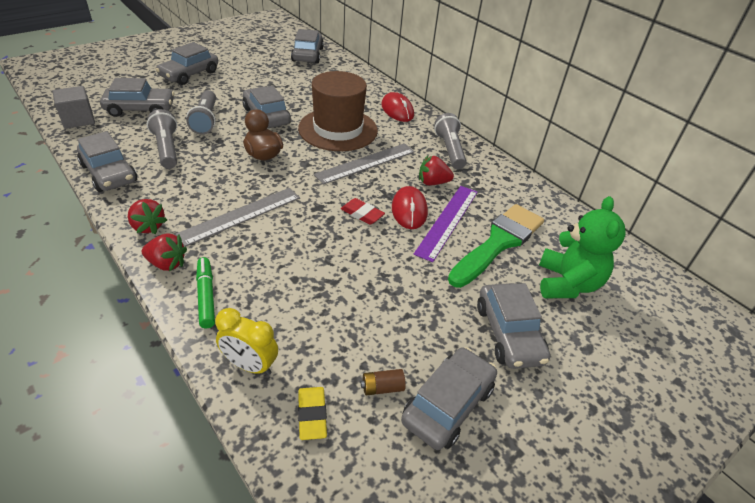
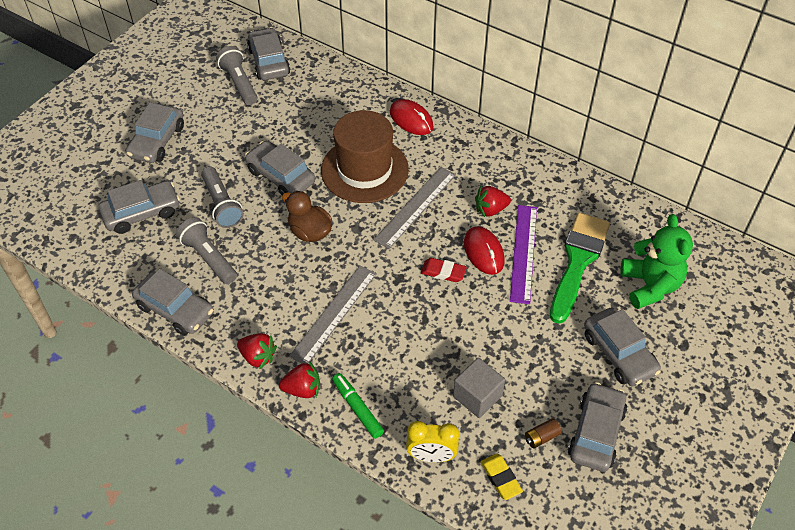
camera: 15 degrees left, 10 degrees up
(78, 120) = (88, 251): grey cube -> grey cube (477, 396)
(449, 150) = (488, 160): grey flashlight -> grey flashlight (239, 83)

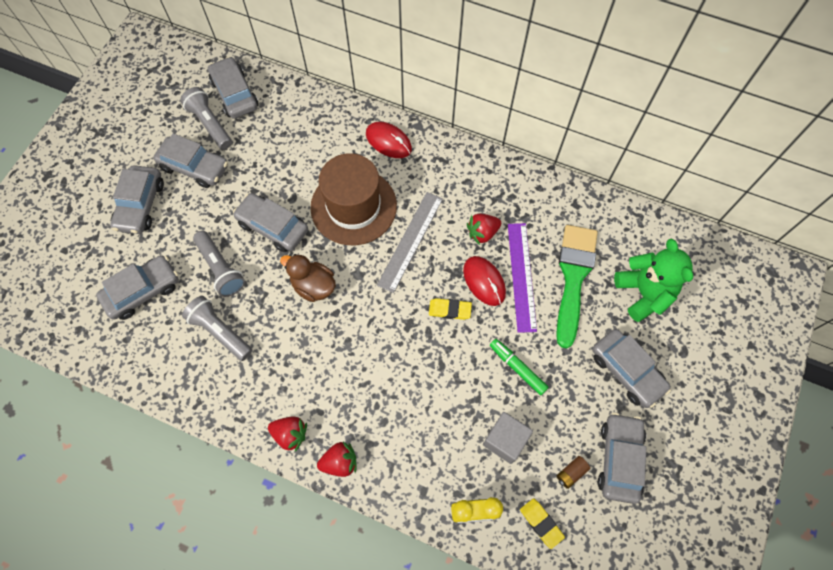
camera: 10 degrees left, 15 degrees up
(175, 309) = (199, 395): grey car -> grey car (194, 167)
(334, 314) = (354, 374): grey ruler -> none
(357, 408) = (396, 473): green marker -> green marker (517, 368)
(443, 272) = (450, 310): red eraser -> yellow eraser

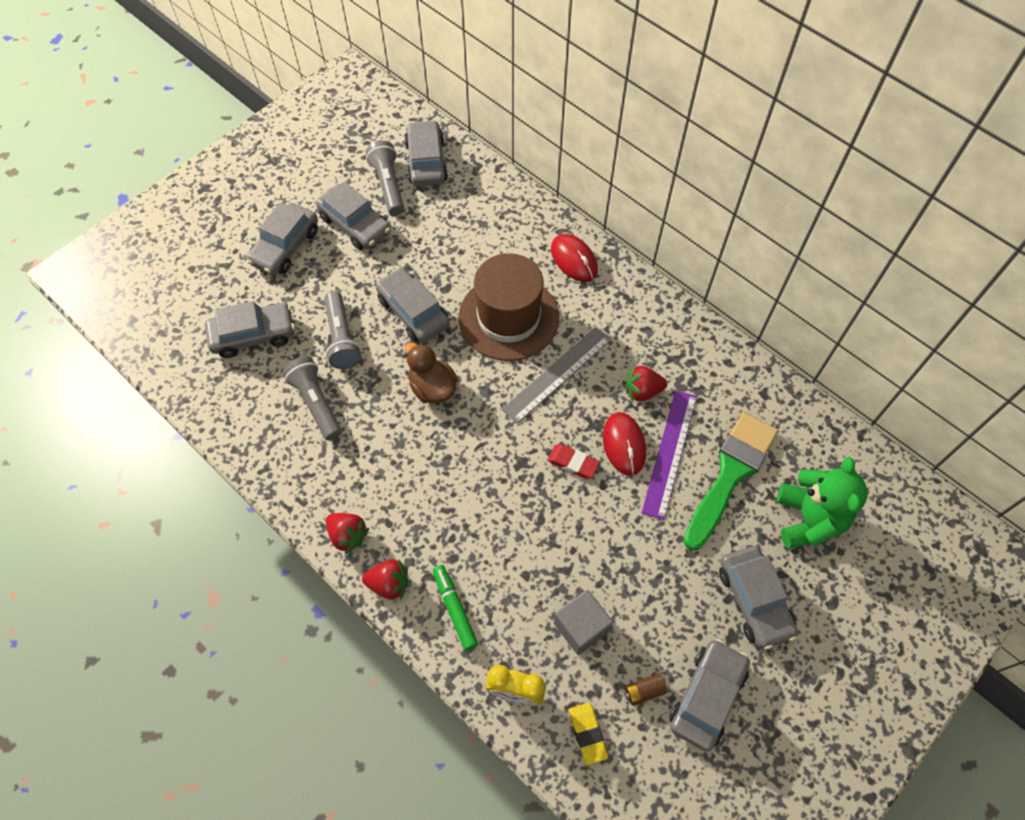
camera: 20 degrees right, 5 degrees down
(450, 310) = (573, 463): yellow eraser -> red eraser
(517, 368) = (626, 552): green marker -> green marker (455, 609)

